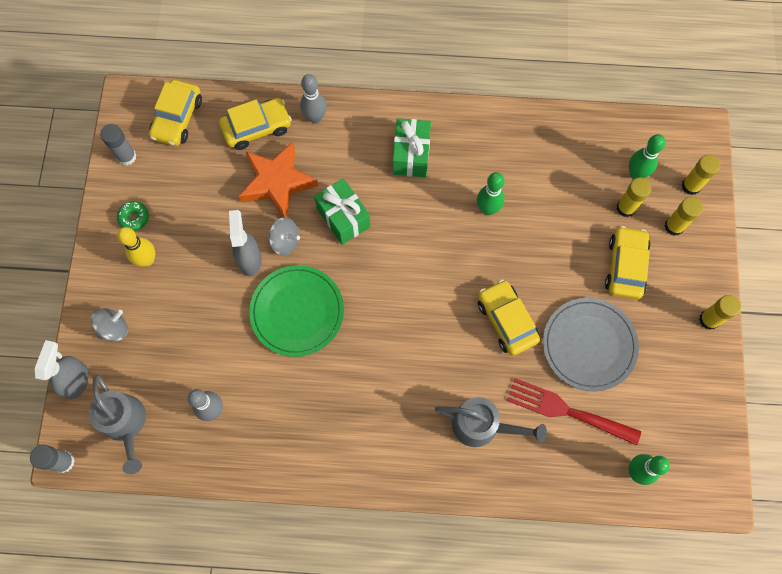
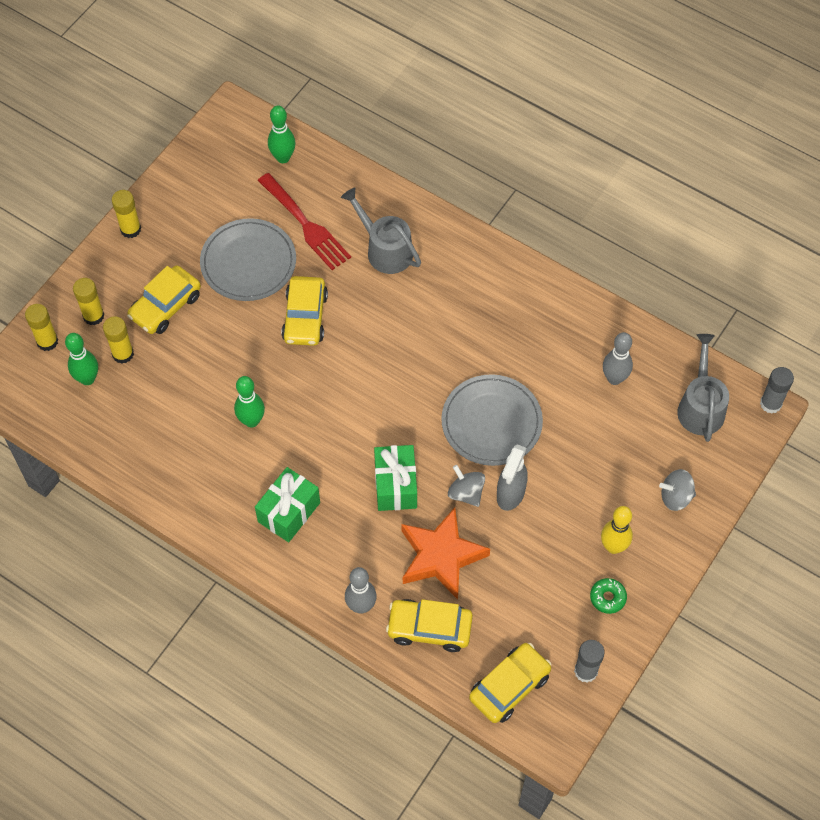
camera: 150 degrees left, 10 degrees down
(76, 380) = (732, 467): grey spray bottle -> none
(297, 311) = (491, 422): green plate -> grey plate

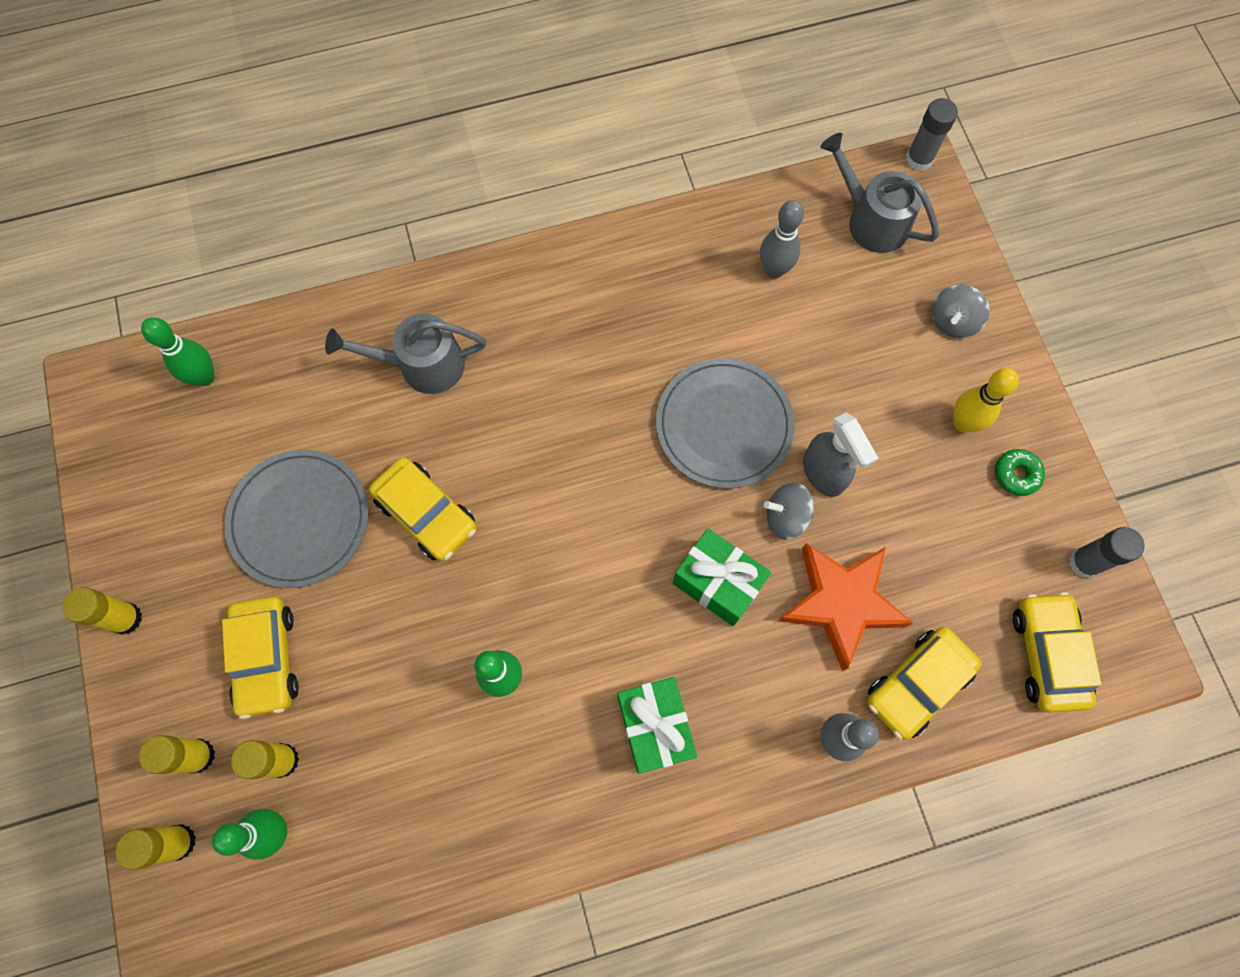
camera: 50 degrees left, 10 degrees up
(305, 224) = (312, 421): red fork -> none

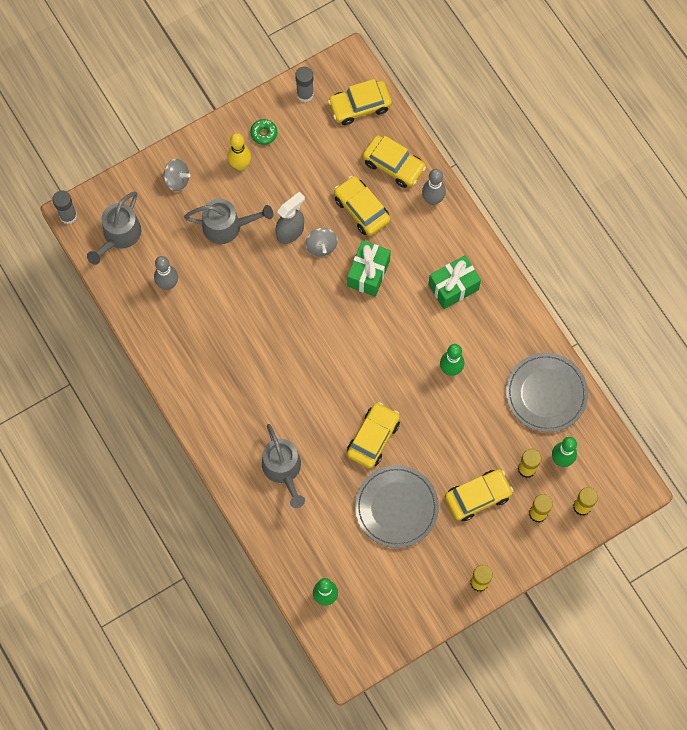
camera: 105 degrees left, 0 degrees up
(724, 425) = (275, 290): grey plate -> grey plate (546, 393)
(841, 603) = (361, 209): orange star -> yellow car
(854, 378) = (227, 226): none -> grey watering can

